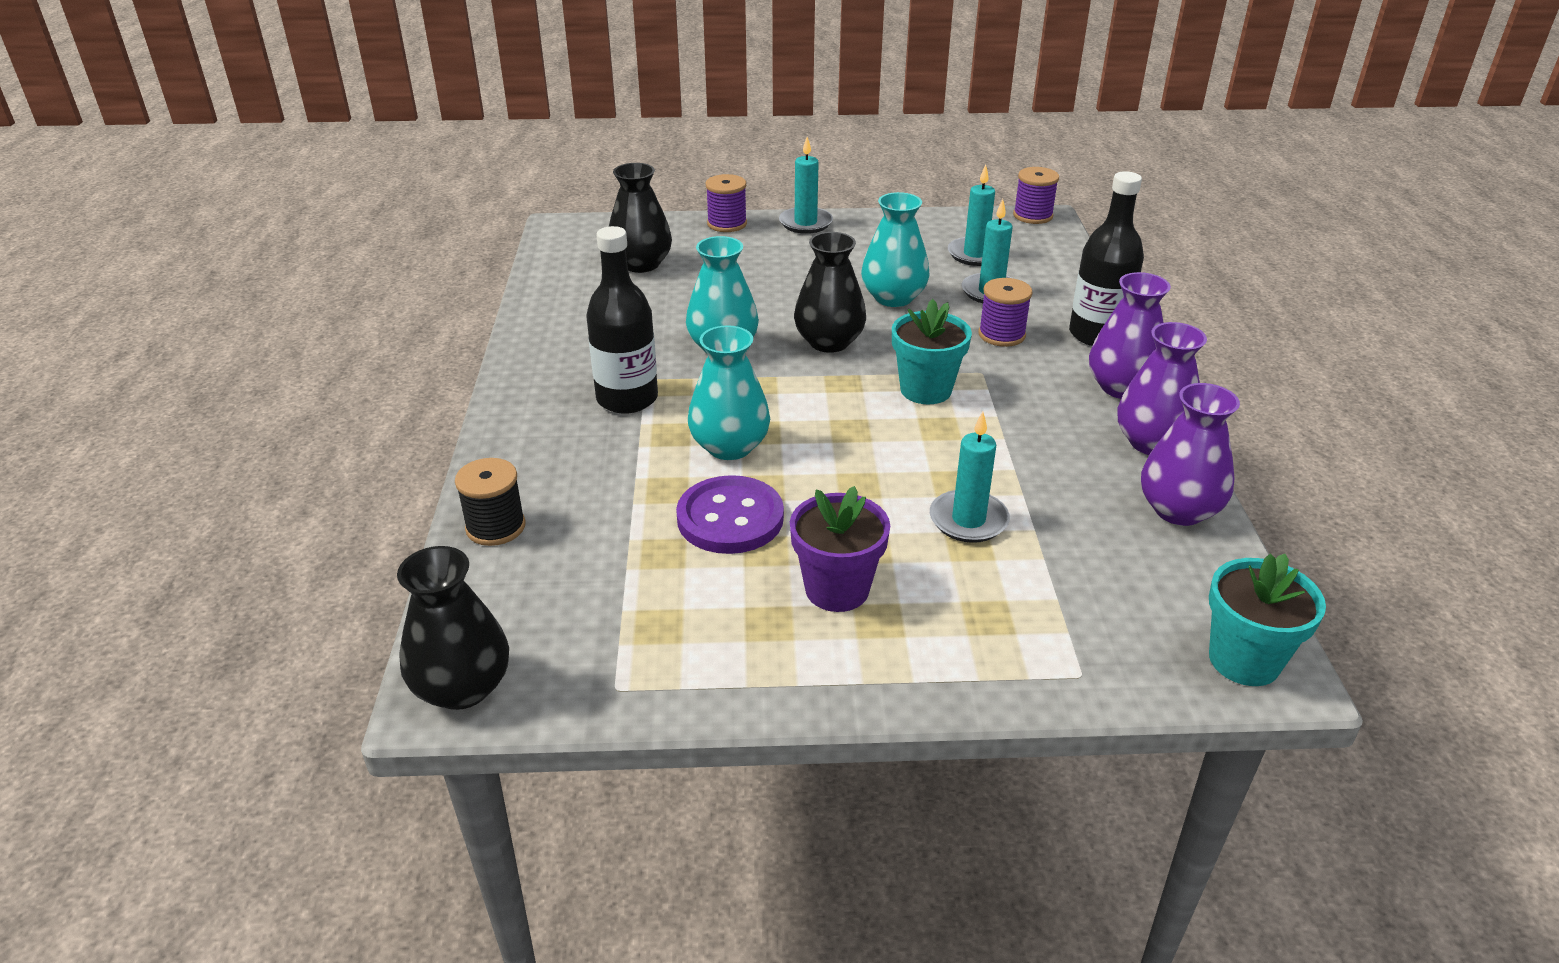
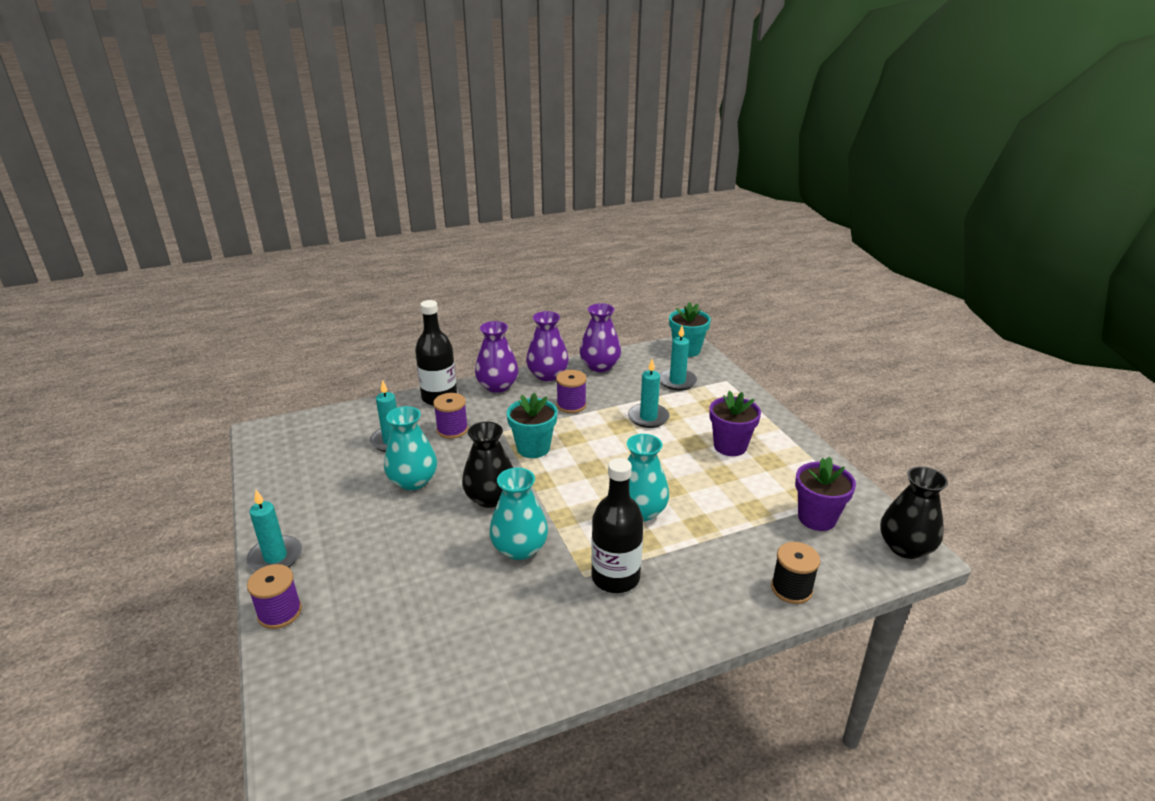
camera: 110 degrees left, 5 degrees down
(597, 614) = (817, 518): none -> purple flower pot
(641, 264) = (385, 649): black vase -> none
(730, 518) = (706, 493): purple button -> none
(975, 254) = (331, 455): turquoise candle -> turquoise candle (677, 381)
(1033, 216) = (256, 437): purple spool -> purple spool (571, 405)

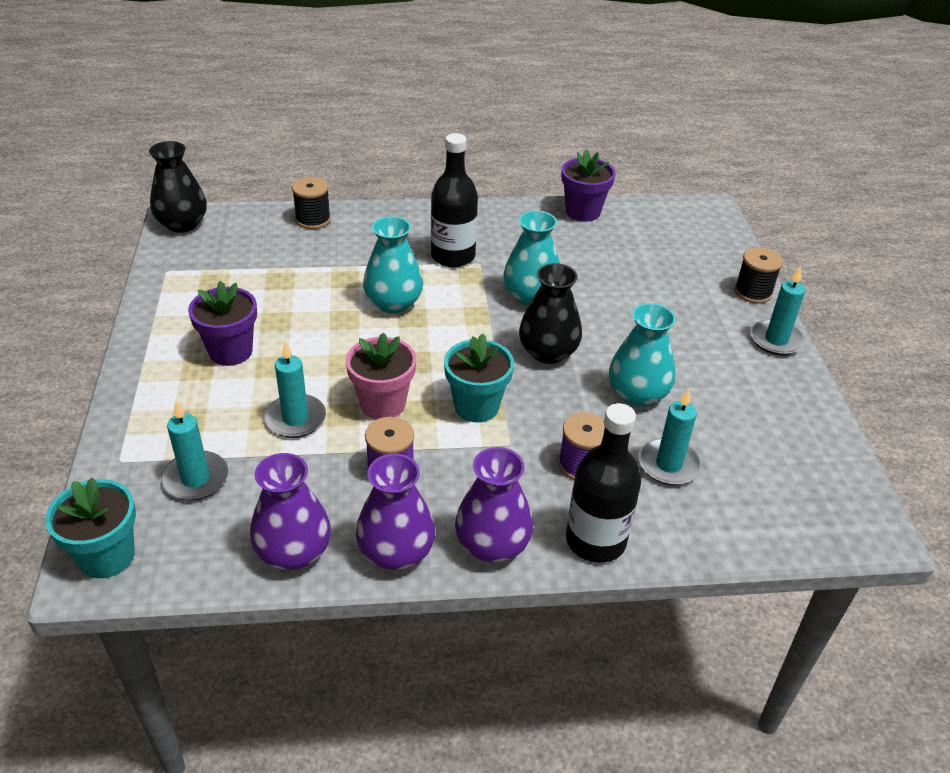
camera: 165 degrees left, 10 degrees up
(280, 612) = (753, 292): purple spool -> black spool
(598, 436) = (383, 404): none -> pink flower pot
(817, 518) = (228, 260): purple flower pot -> purple flower pot (583, 212)

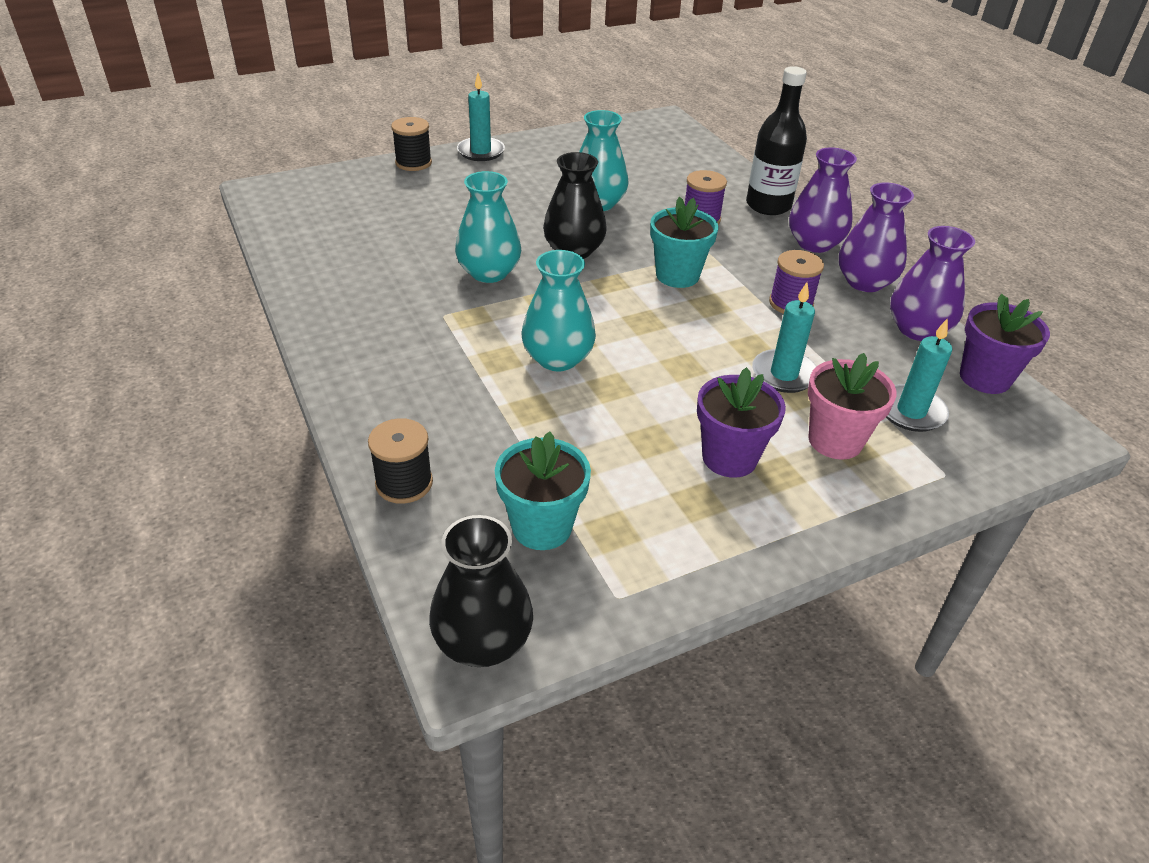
camera: 110 degrees left, 0 degrees up
(107, 556) = (1036, 431): turquoise flower pot -> turquoise flower pot (542, 527)
(383, 404) = (718, 327): pink flower pot -> pink flower pot (835, 440)
(453, 256) = (439, 336): black bottle -> none
(583, 212) = (297, 263): purple flower pot -> purple flower pot (985, 378)
(668, 464) = (668, 185): turquoise candle -> none

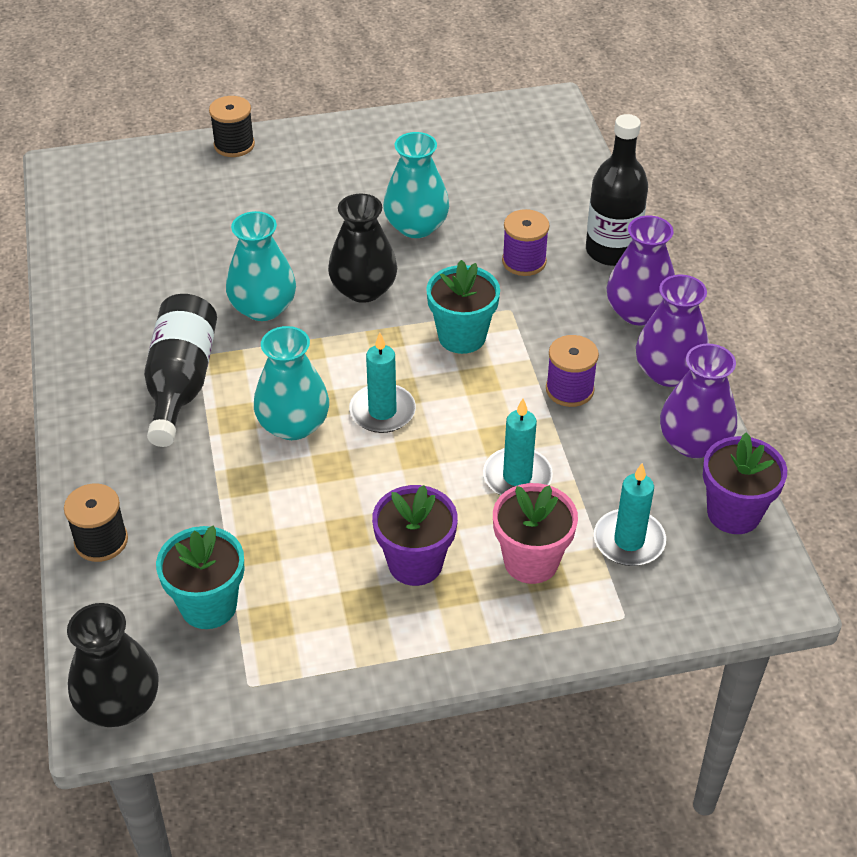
camera: 15 degrees right, 5 degrees up
(434, 337) = (181, 382): none -> black bottle
(481, 151) = (314, 135): turquoise candle -> turquoise candle (382, 411)

